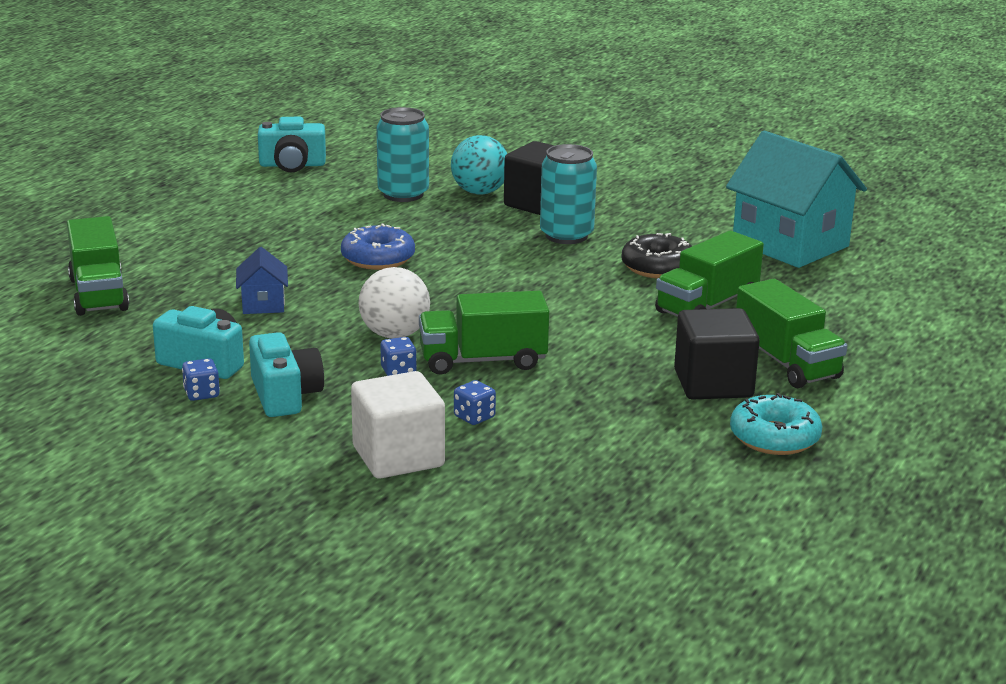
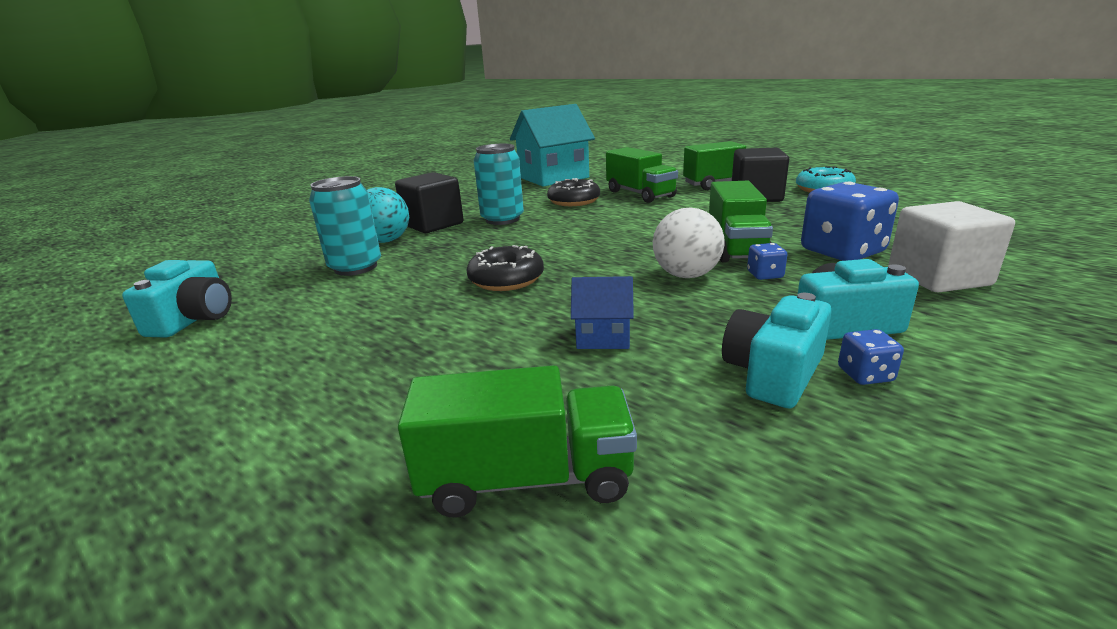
camera: 75 degrees left, 0 degrees up
(378, 258) = (506, 279): blue donut -> black donut
(474, 417) = (842, 252): blue dice -> blue dice, size x2.30

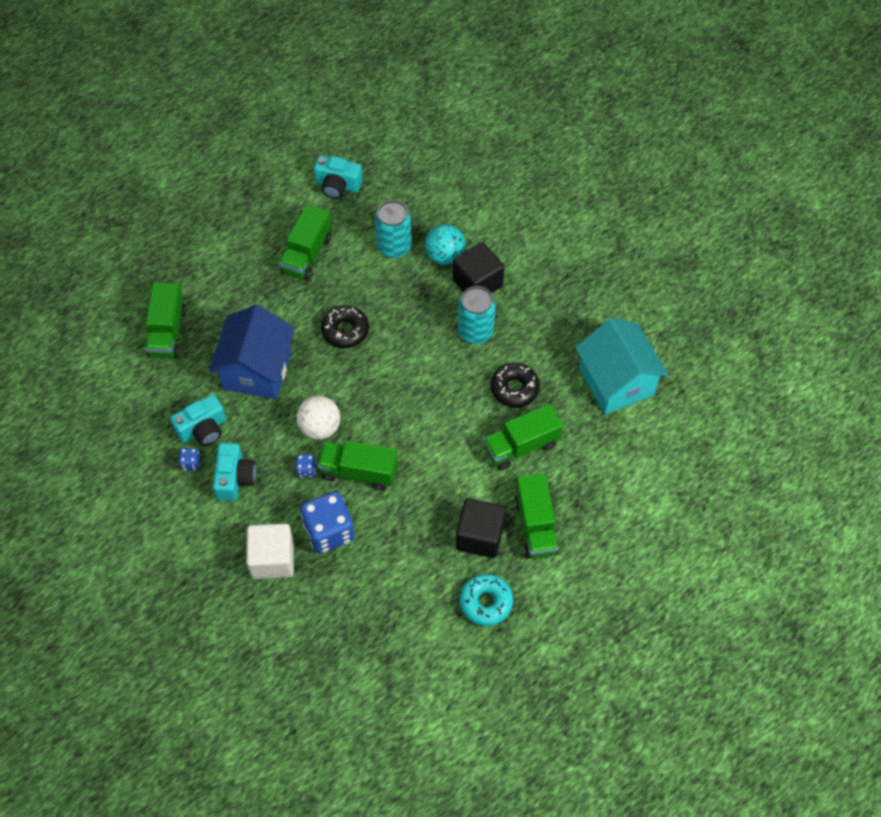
camera: 95 degrees right, 35 degrees up
(339, 326) = (307, 254): none -> green truck
(603, 336) = (257, 370): blue house -> blue house, size x2.21
(773, 373) = (203, 429): turquoise camera -> turquoise camera turned 105 degrees clockwise

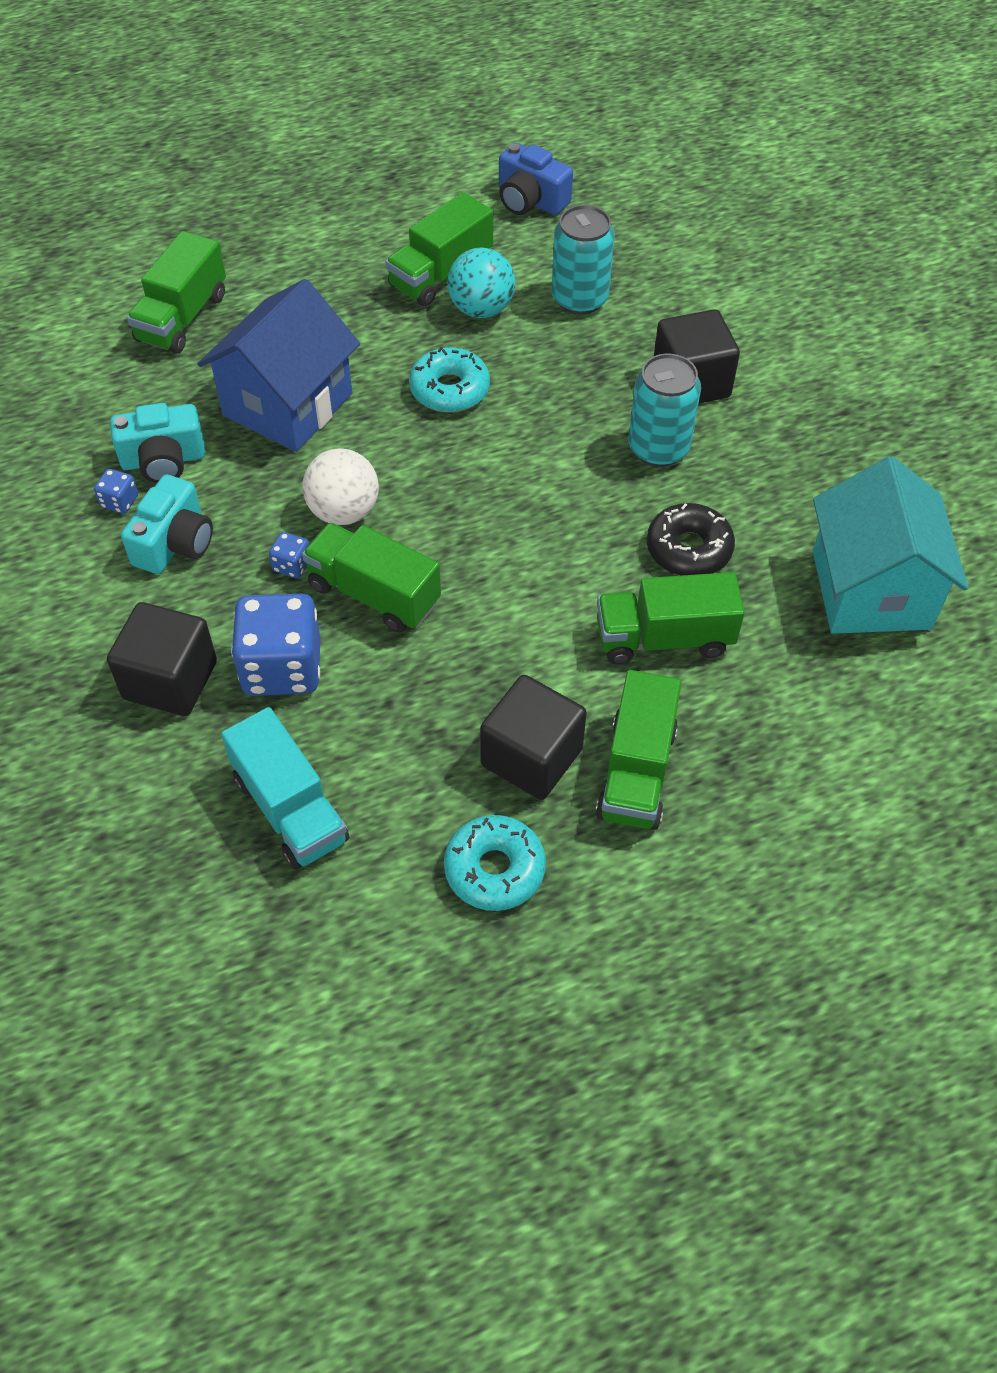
camera: 20 degrees right, 5 degrees down
(272, 559) = (170, 680): white cube -> black cube
(338, 185) = (530, 200): turquoise camera -> blue camera
(345, 331) = (449, 389): black donut -> turquoise donut
(369, 607) = (290, 809): none -> turquoise truck
(445, 256) = (654, 332): turquoise ball -> turquoise ball (481, 309)

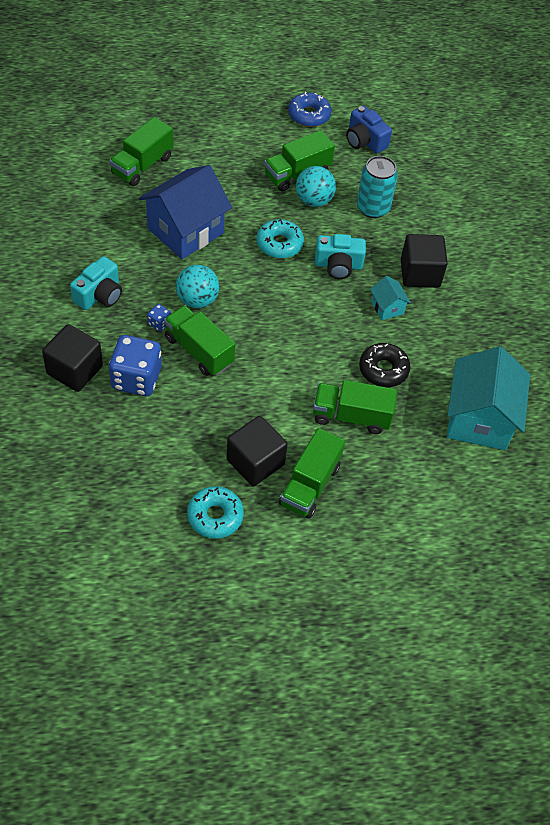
camera: 10 degrees right, 0 degrees up
(119, 501) = (76, 264): blue dice -> none
(163, 460) = (107, 246): turquoise camera -> turquoise camera (338, 265)
(290, 809) = (117, 456): turquoise truck -> none
(343, 511) = (197, 300): white ball -> turquoise ball
(428, 181) = (309, 115): none -> blue donut
(658, 448) = (387, 307): turquoise can -> turquoise house

